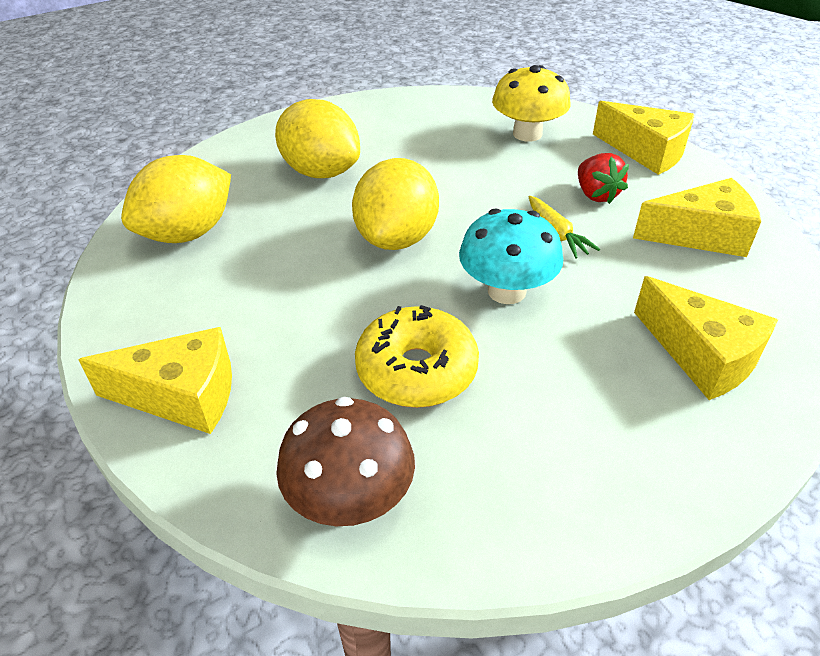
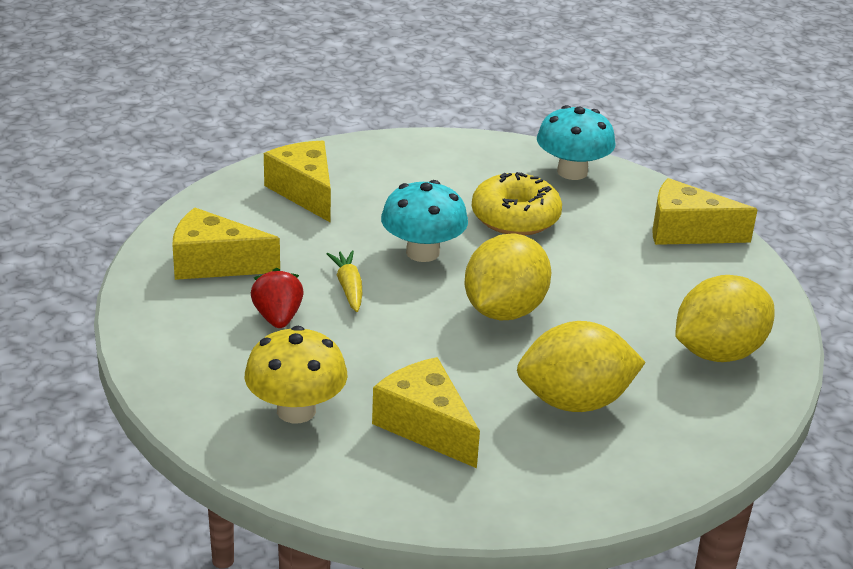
camera: 170 degrees left, 10 degrees down
(321, 172) = (575, 402): yellow lemon -> yellow lemon turned 60 degrees counterclockwise
(350, 498) = (572, 172): brown mushroom -> turquoise mushroom
(646, 152) = (174, 357): yellow cheese -> yellow cheese (425, 426)

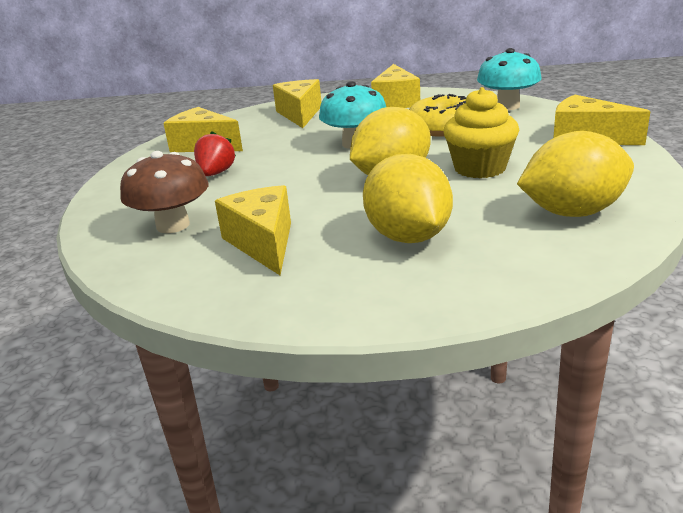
camera: 25 degrees right, 5 degrees down
(296, 410) = (173, 225): yellow mushroom -> brown mushroom
(349, 288) = (283, 160): yellow carrot -> none
(422, 162) = (395, 101): none -> yellow cheese
(575, 402) = (408, 237): yellow lemon -> yellow lemon turned 60 degrees clockwise
(595, 290) = (479, 168): none -> yellow cupcake

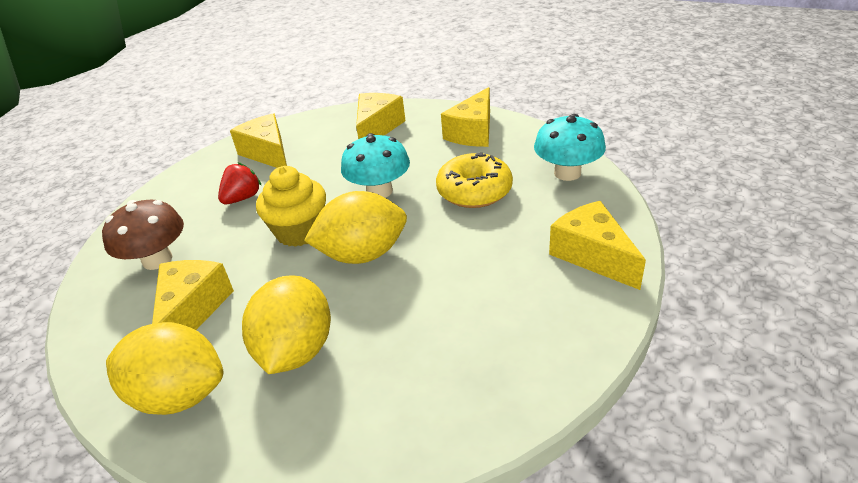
camera: 25 degrees right, 10 degrees up
(479, 168) = (446, 269): yellow cupcake -> yellow cupcake (300, 231)
(572, 212) = (460, 375): yellow lemon -> yellow lemon (179, 395)

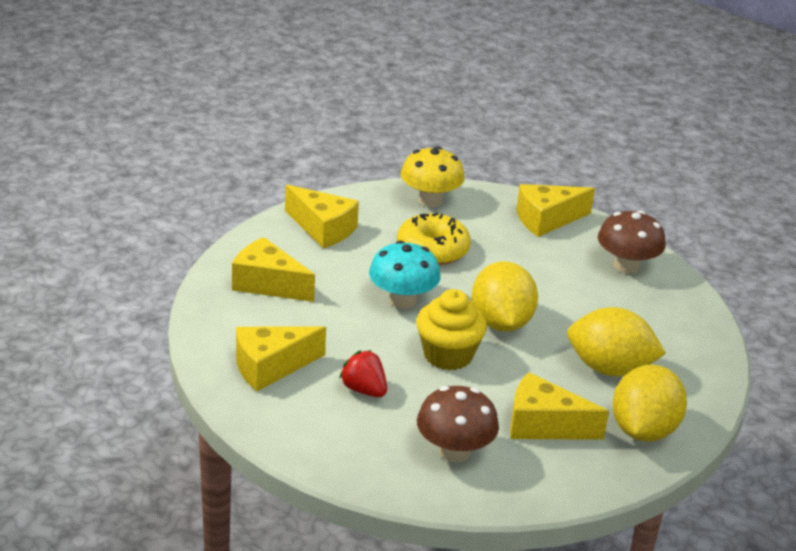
camera: 85 degrees left, 5 degrees down
(530, 340) = (626, 266): none -> brown mushroom
(567, 173) = (430, 200): turquoise mushroom -> yellow mushroom

